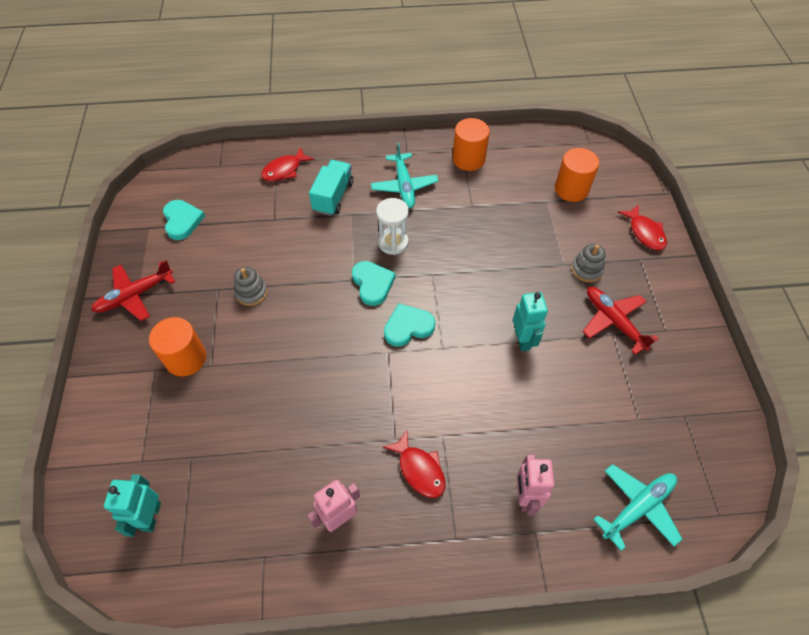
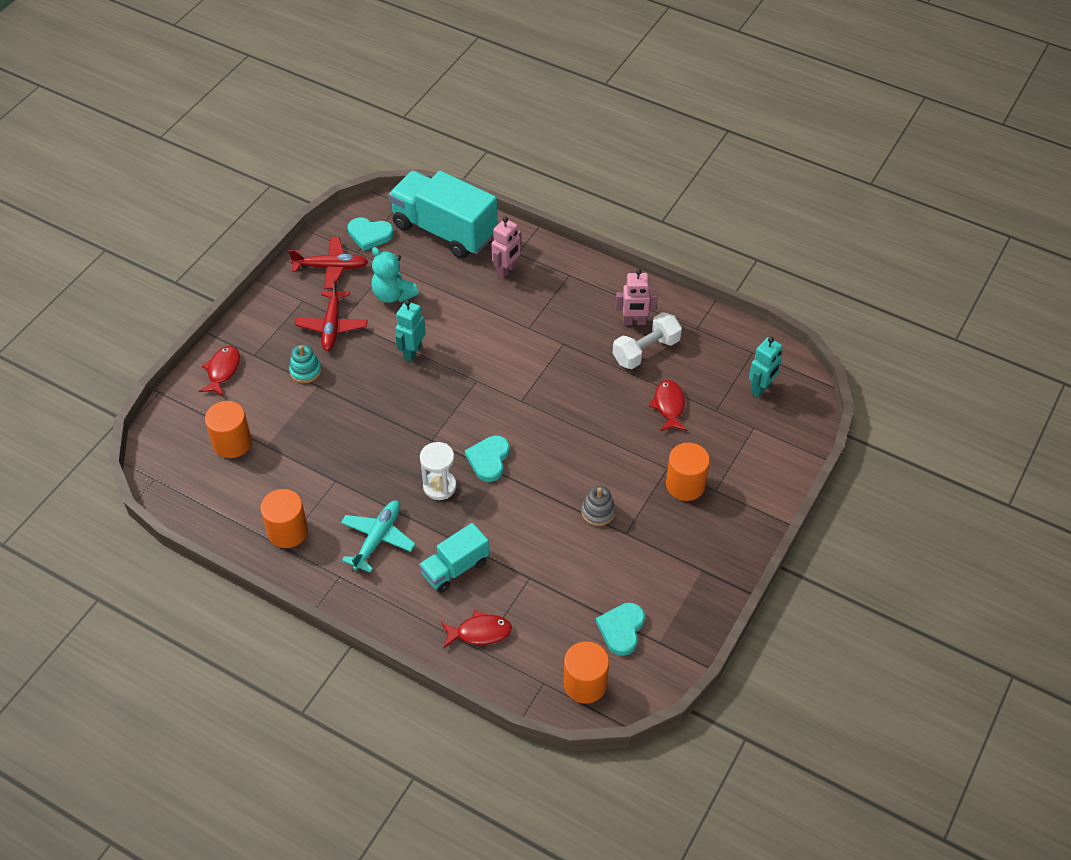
camera: 145 degrees left, 5 degrees down
(135, 295) = (704, 569): red plane -> red plane (331, 267)
(190, 177) = (585, 684): none -> orange cylinder
(304, 486) = (646, 351): none -> white dumbbell
(408, 327) = (489, 409): turquoise heart -> turquoise heart (369, 235)
(419, 469) = (561, 318): red fish -> red fish (669, 406)
(586, 269) = (305, 371): grey stacking toy -> turquoise stacking toy
(600, 388) = (393, 295): none -> turquoise teddy bear
(637, 507) = (444, 230): turquoise plane -> turquoise truck

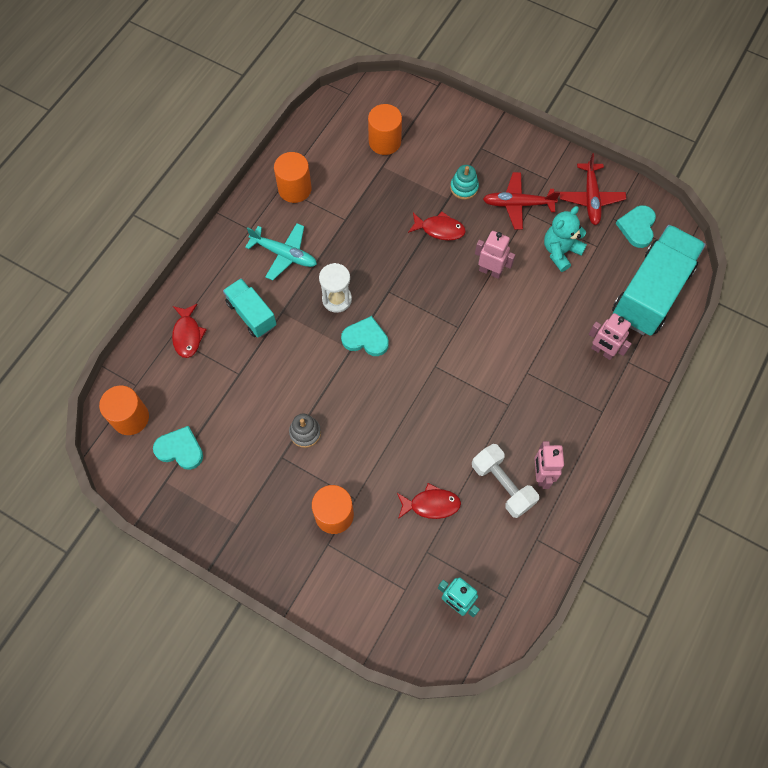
camera: 90 degrees right, 15 degrees up
(222, 371) = (462, 127): red fish -> red fish (439, 229)
(412, 352) = (490, 271): turquoise robot -> pink robot

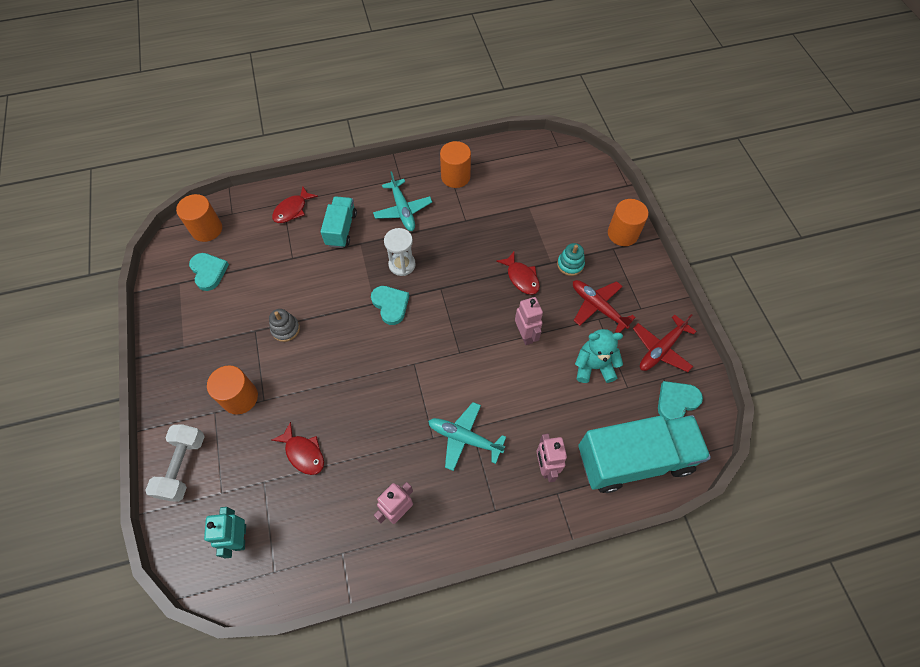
camera: 45 degrees right, 5 degrees down
(385, 141) = (548, 193): orange cylinder -> orange cylinder (622, 234)
(502, 485) = (364, 489): white dumbbell -> white dumbbell (183, 466)
(530, 384) = (465, 438): none -> turquoise plane

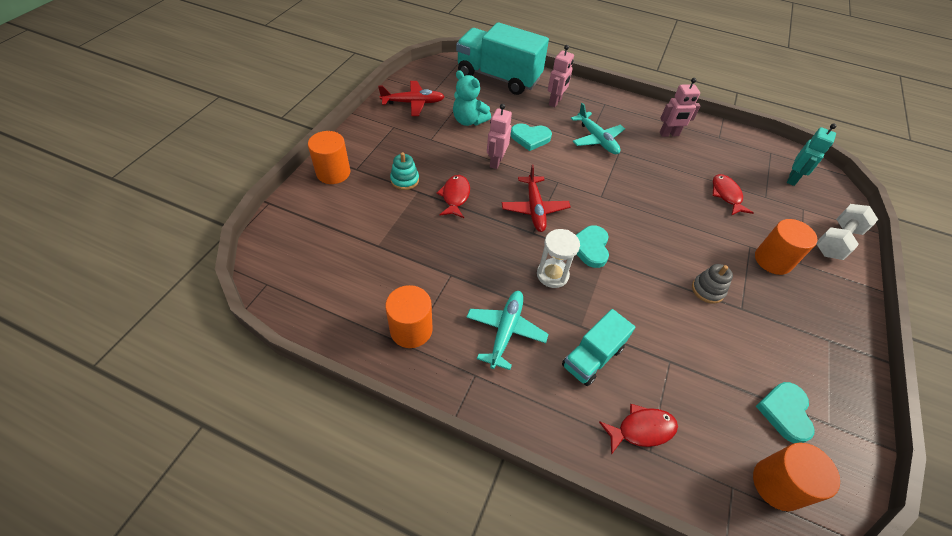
camera: 145 degrees left, 10 degrees down
(598, 307) = (422, 144): red plane -> red plane (534, 208)
(676, 401) = (440, 81): turquoise heart -> turquoise heart (530, 138)

